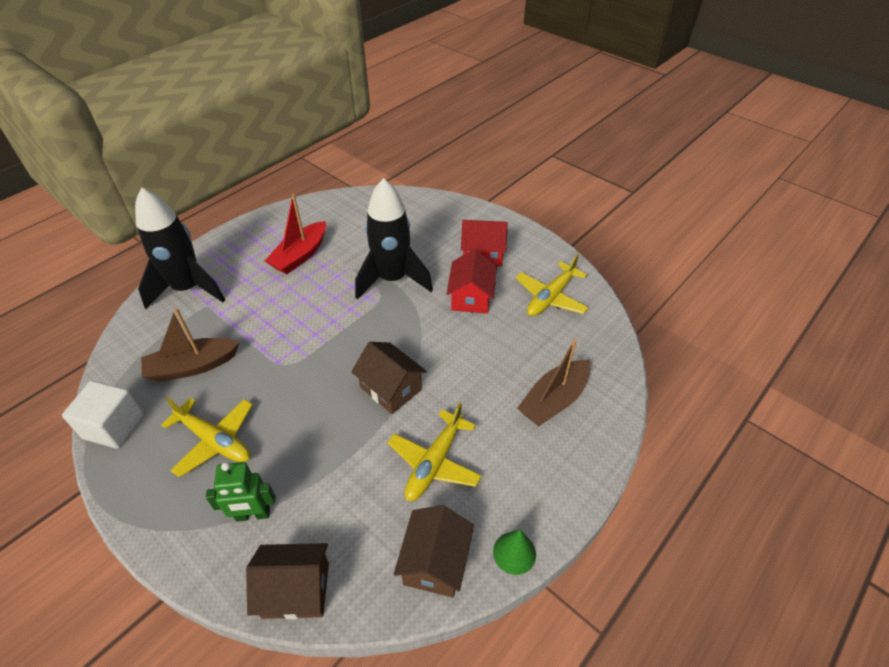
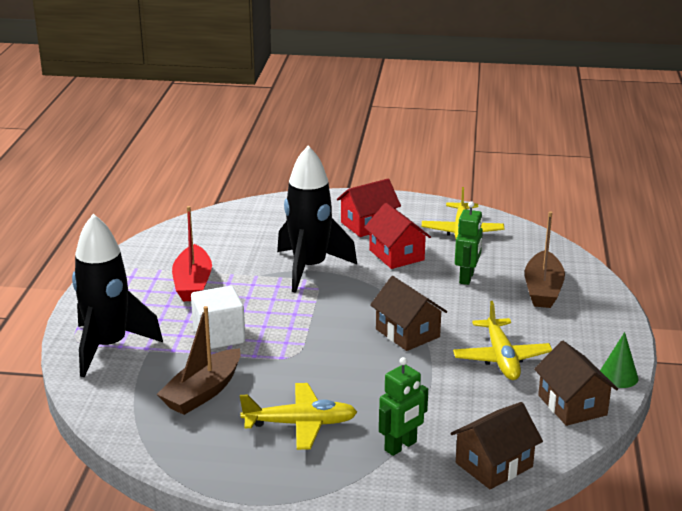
camera: 35 degrees left, 20 degrees down
(114, 426) = (187, 458): white cube -> white cube (219, 336)
(391, 388) = (407, 333): brown house -> brown house turned 45 degrees clockwise
(502, 351) = (467, 278): none -> green robot

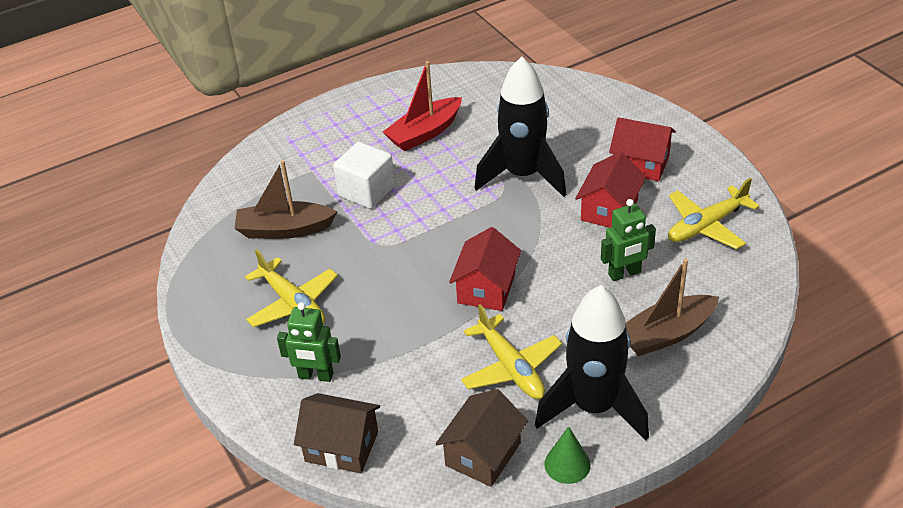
camera: 55 degrees right, 15 degrees up
(108, 347) = (295, 150): black rocket -> black rocket (593, 407)
(407, 333) = (486, 288): brown house -> red house
(501, 358) = (511, 367): yellow plane -> yellow plane turned 75 degrees counterclockwise

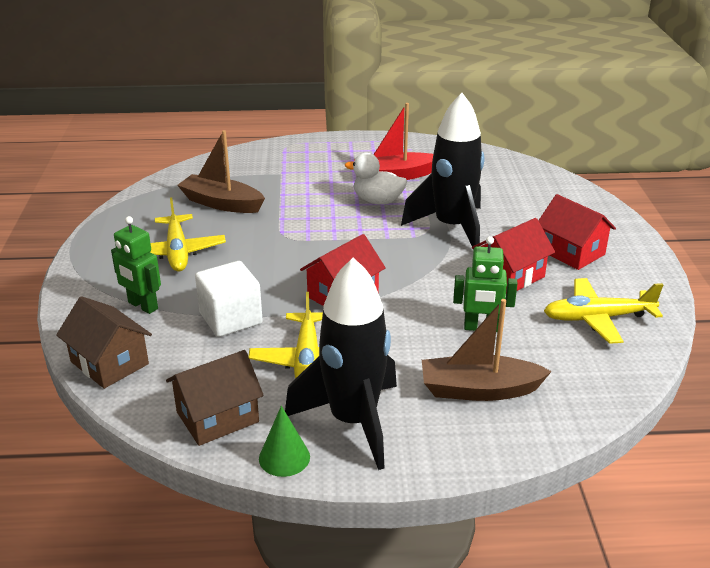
camera: 25 degrees right, 10 degrees down
(366, 191) = (310, 199): white cube -> white cube (231, 318)
(432, 169) = (377, 201): none -> white duck

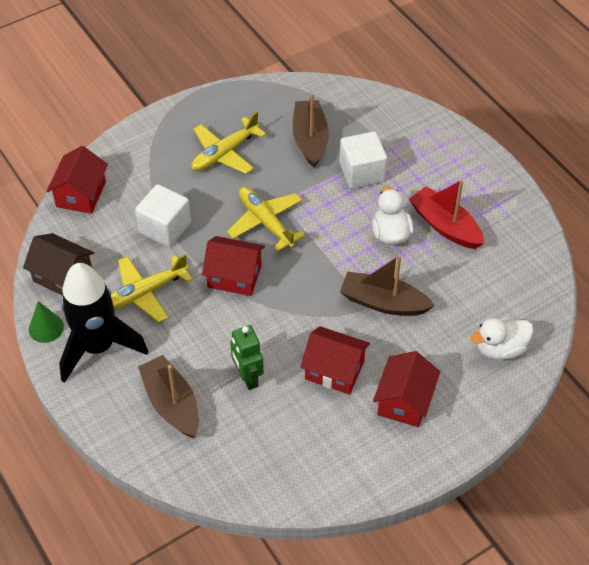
camera: 60 degrees right, 20 degrees up
(109, 363) = (81, 194): brown house -> red house
(142, 306) = (148, 174): green robot -> none
(292, 192) = (362, 172): none -> white cube
(452, 228) = (383, 302): black rocket -> brown boat
(546, 194) = (500, 349): none -> white duck
(597, 318) = (311, 450): yellow plane -> yellow plane (265, 222)

